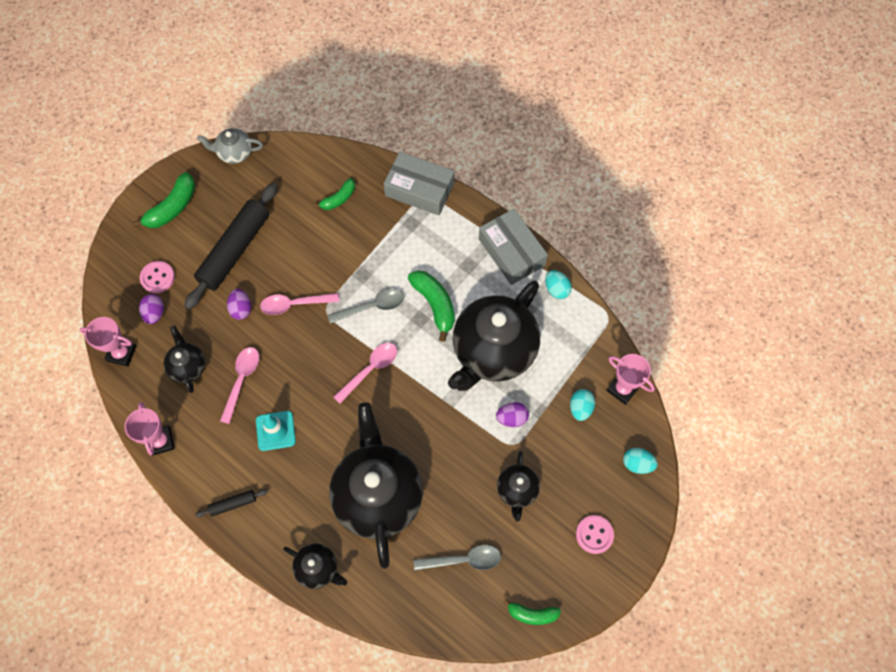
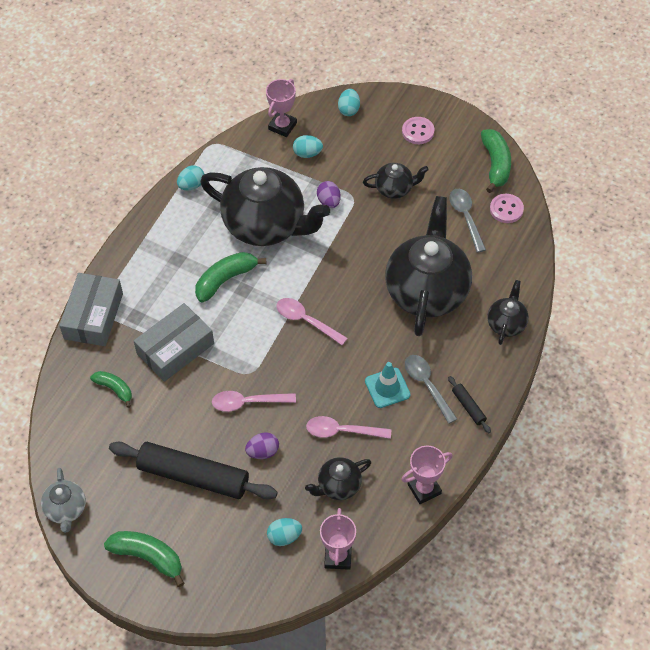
camera: 100 degrees left, 10 degrees down
(155, 313) = (284, 537): purple egg -> turquoise egg
(157, 278) = (240, 547): pink button -> pink button (506, 209)
(295, 304) = (248, 402): pink spoon -> pink spoon turned 105 degrees clockwise
(371, 307) = (238, 333): grey spoon -> grey spoon (427, 386)
(378, 495) = (427, 291): black teapot -> black teapot turned 120 degrees clockwise
(511, 252) = (156, 226): grey box -> grey box (175, 348)
(532, 614) = (496, 164): green banana -> green banana, size x1.58

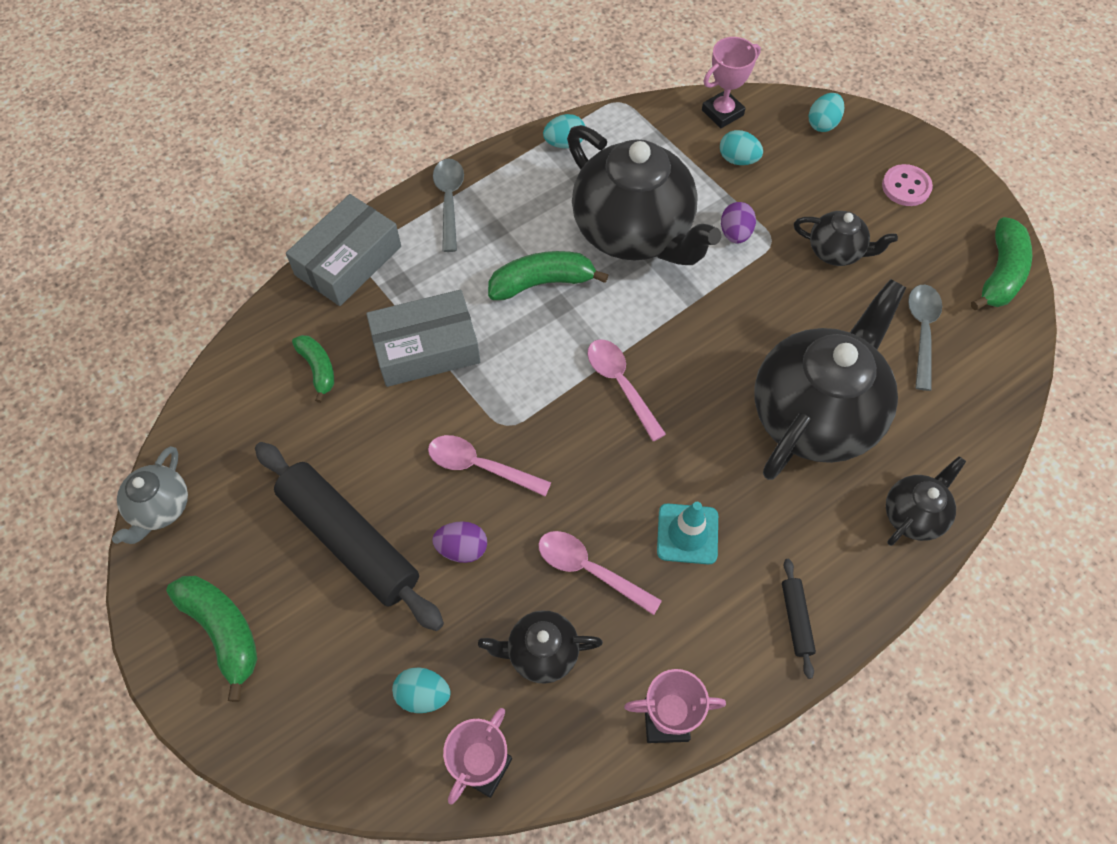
camera: 25 degrees right, 5 degrees up
(427, 386) = (748, 557): grey spoon -> grey spoon (449, 201)
(506, 209) = (988, 343): pink button -> none

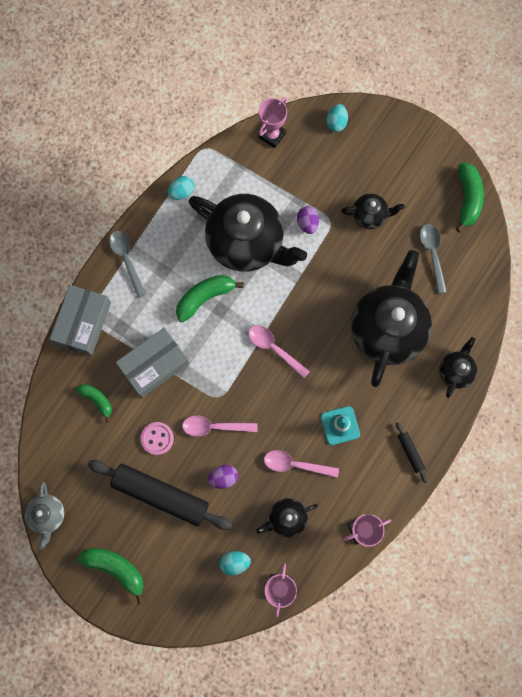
camera: 20 degrees left, 15 degrees up
(738, 159) = (292, 168): turquoise egg -> none
(906, 187) = (398, 154): pink button -> pink button (157, 438)

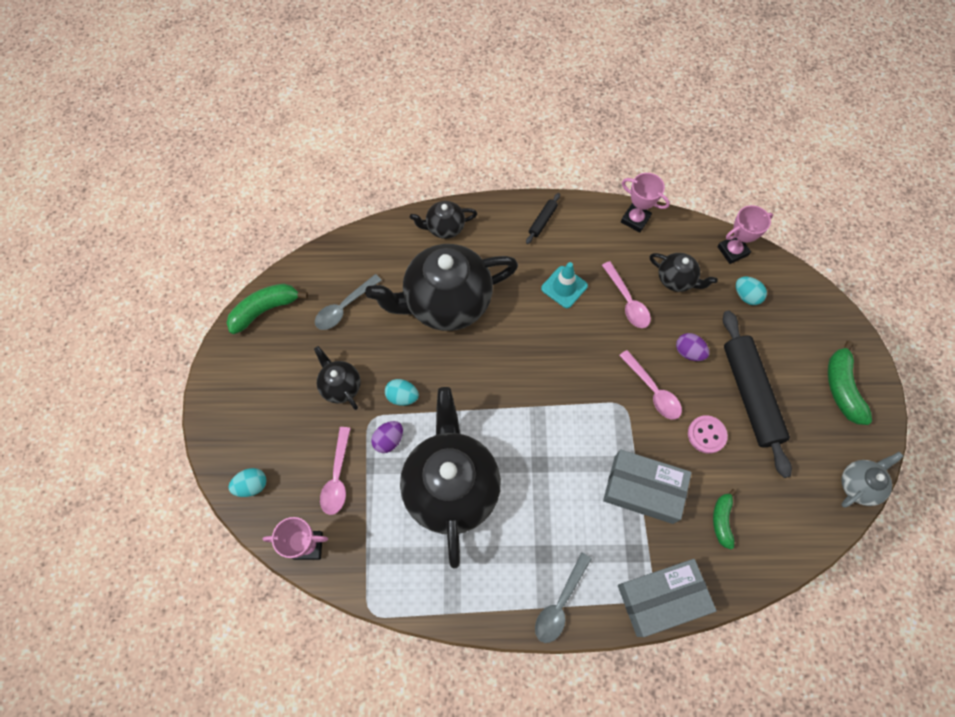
camera: 125 degrees left, 10 degrees down
(182, 192) = (441, 599): turquoise egg -> turquoise egg (402, 396)
(205, 297) = (539, 488): green banana -> none
(274, 349) = (539, 387): pink spoon -> pink spoon (337, 477)

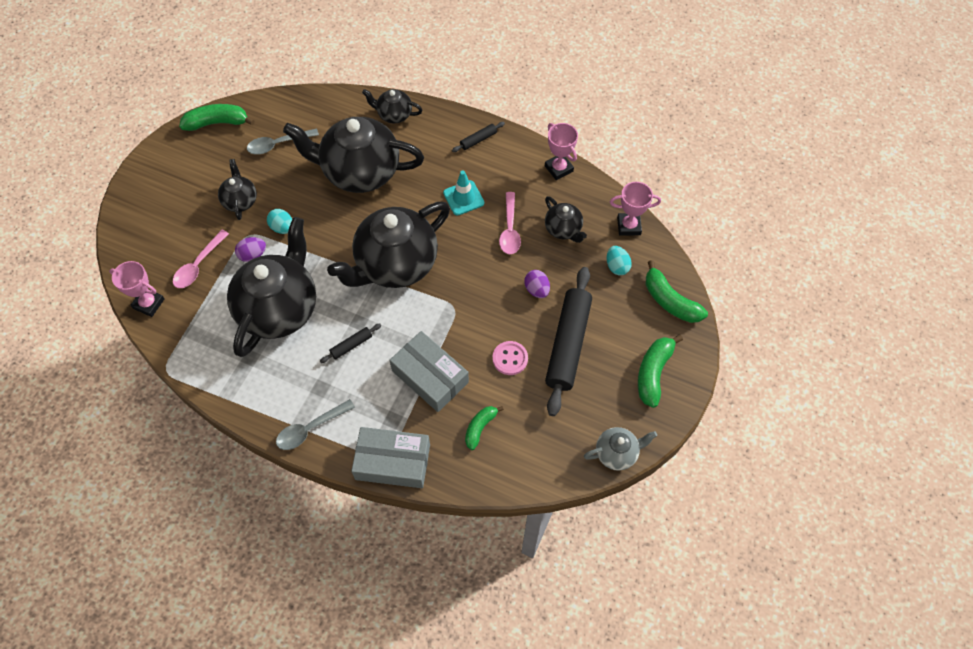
camera: 25 degrees right, 5 degrees down
(252, 485) = (133, 244): turquoise egg -> none
(539, 386) = (395, 264): none -> black teapot
(547, 492) = (351, 345): none -> black rolling pin
(652, 390) = (486, 306): pink spoon -> none
(812, 310) = (670, 301): none -> green banana

